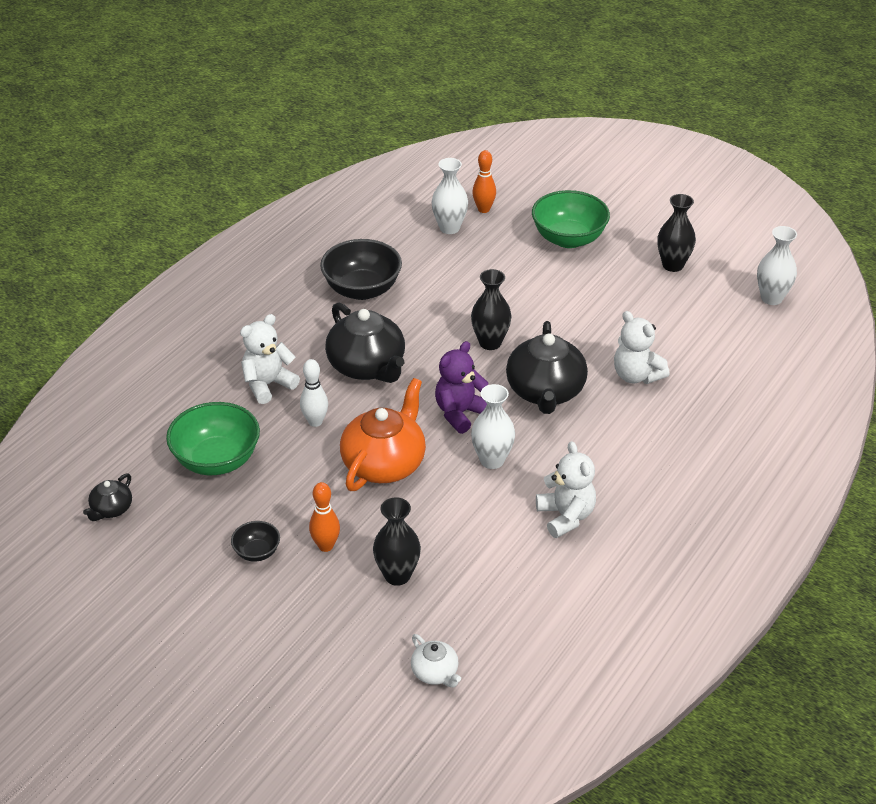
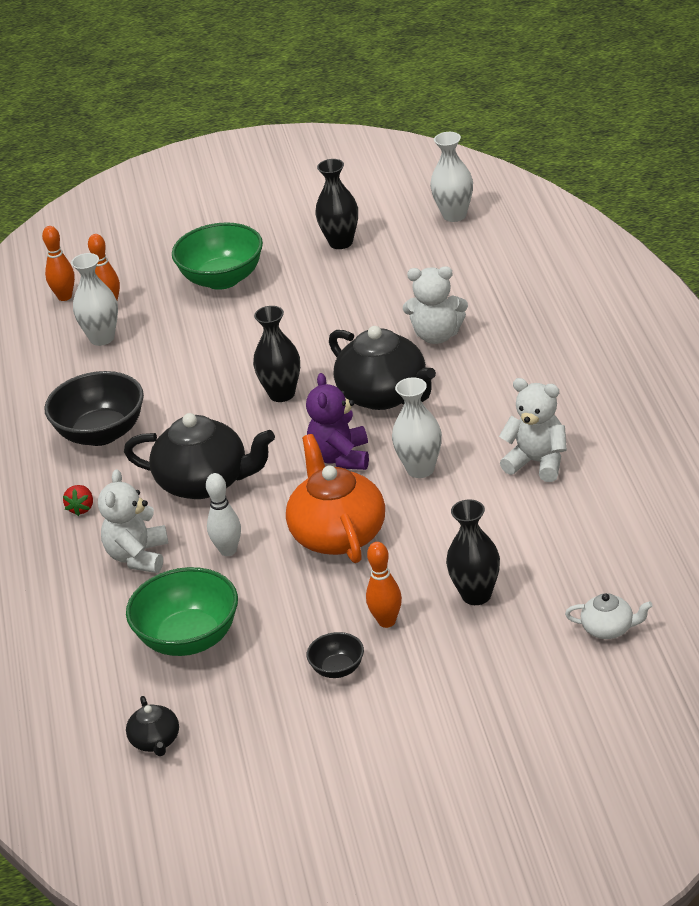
camera: 40 degrees left, 5 degrees down
(285, 329) = (81, 508): none -> red strawberry
(468, 186) = (65, 297): none -> orange bowling pin

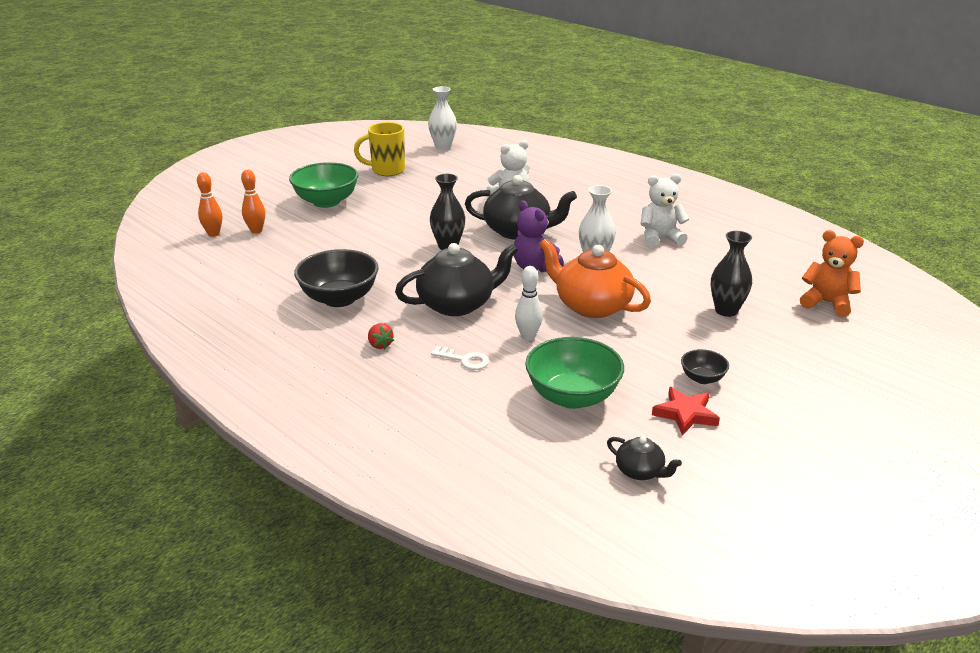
camera: 40 degrees left, 5 degrees down
(102, 338) = (272, 248): white vase -> none
(138, 557) = (464, 360): white teddy bear -> white key
(269, 701) = (685, 414): none -> red star
(341, 242) = (386, 170): black vase -> yellow mug
(387, 621) = (693, 341): orange bowling pin -> none
(609, 629) = (827, 303): white teapot -> orange teddy bear

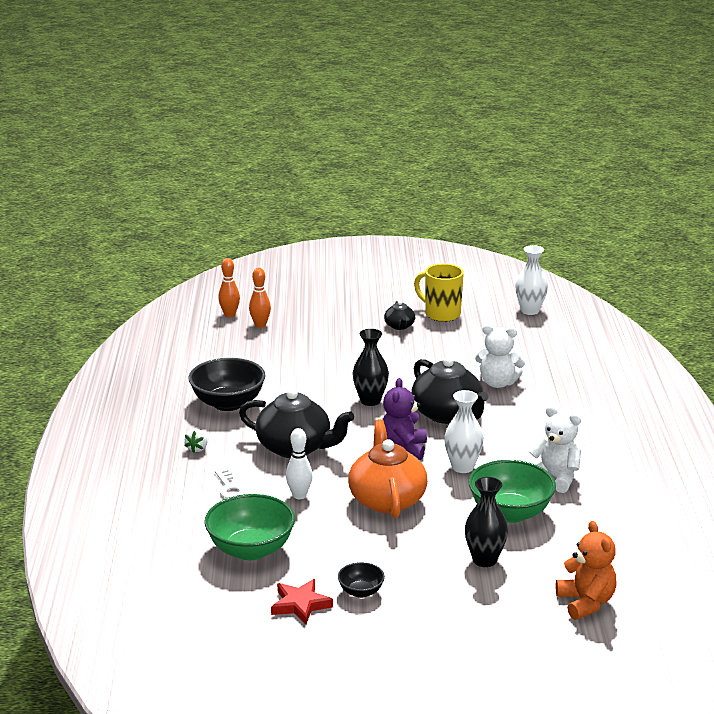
camera: 45 degrees right, 5 degrees down
(326, 202) = (347, 322): green bowl -> green bowl (510, 513)
(380, 345) = (197, 448): red strawberry -> white strawberry
(640, 471) = (202, 616): black teapot -> black teapot (399, 326)

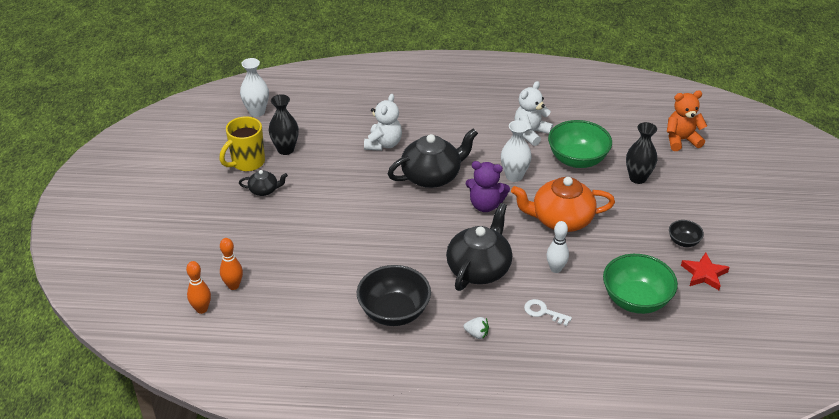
camera: 85 degrees left, 15 degrees up
(229, 487) = (543, 312): white key -> white key turned 135 degrees counterclockwise
(370, 401) = (403, 218): black vase -> black vase (285, 149)

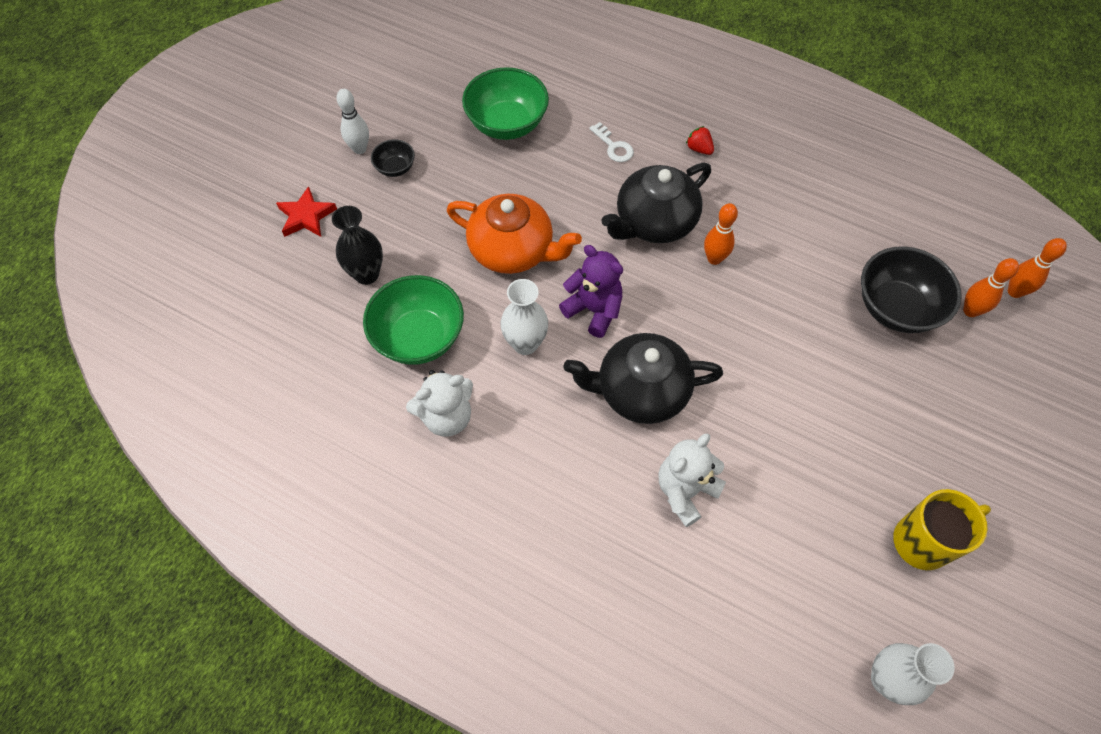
camera: 155 degrees left, 20 degrees up
(264, 190) = (904, 466): black teapot -> none
(285, 149) = (852, 547): black vase -> none
(394, 312) = (779, 205): black bowl -> black bowl (896, 308)
(424, 259) = (714, 259): none -> orange bowling pin
(476, 334) = (699, 149): white strawberry -> red strawberry
(555, 269) = (566, 189): white bowling pin -> white bowling pin (360, 149)
(681, 140) = (251, 313): orange teddy bear -> none
(704, 274) = (410, 125): red star -> red star (306, 216)

